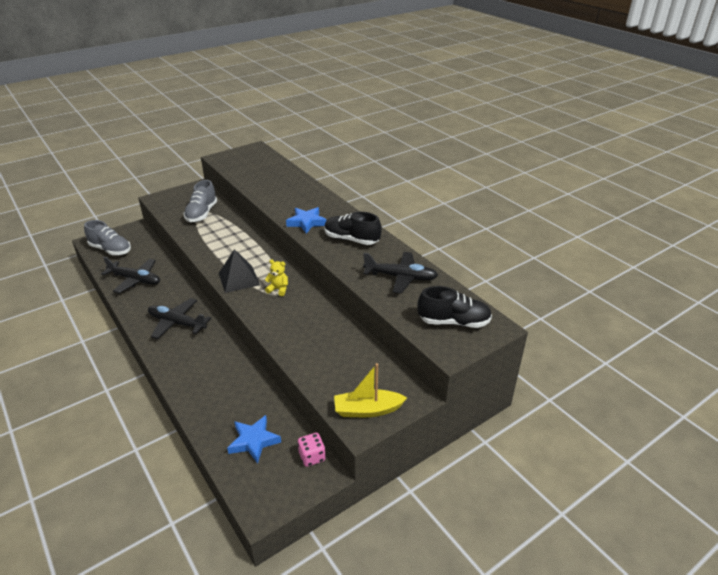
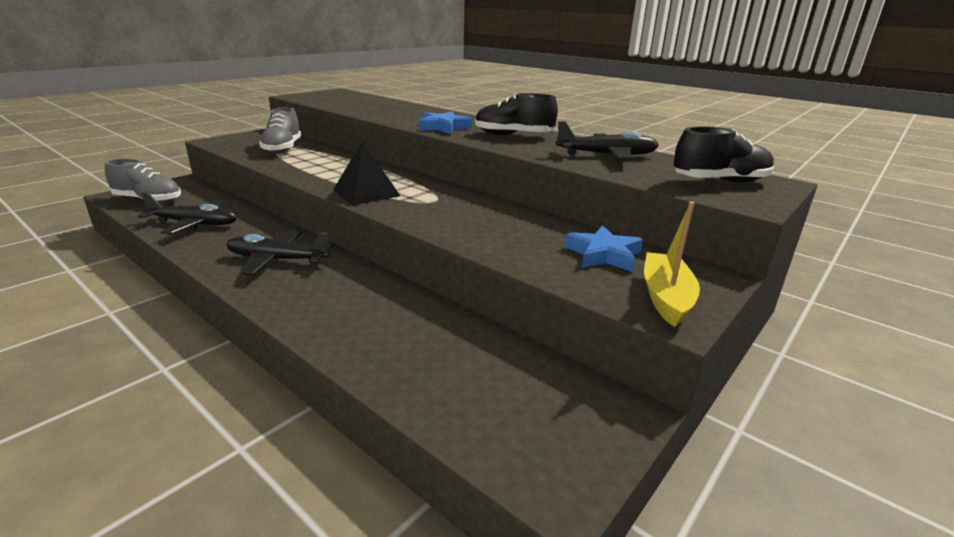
camera: 15 degrees left, 10 degrees down
(254, 441) = (479, 384): blue star -> blue star (603, 254)
(278, 289) = (429, 198): yellow teddy bear -> none
(312, 456) = (592, 391): pink dice -> none
(367, 410) = (666, 297): yellow boat -> yellow boat turned 120 degrees clockwise

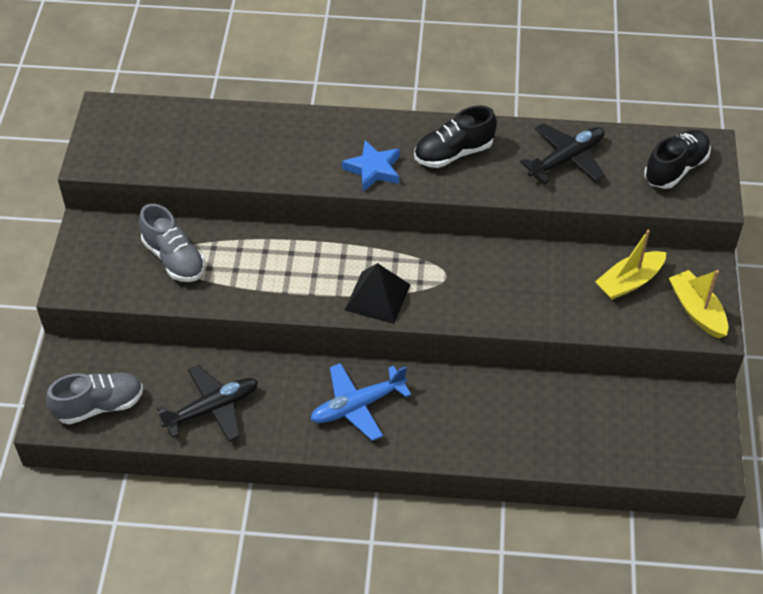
camera: 35 degrees left, 25 degrees up
(277, 260) = (357, 406): black plane -> blue plane
(603, 254) = (629, 282): blue star -> yellow boat

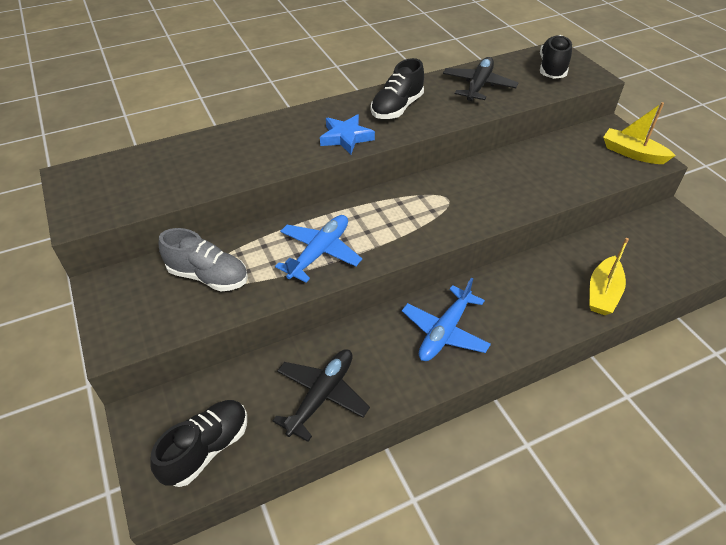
camera: 30 degrees left, 5 degrees down
(99, 406) = (206, 449): grey shoe -> black shoe
(282, 278) = (320, 252): none -> blue plane
(377, 297) = (409, 234): black pyramid -> none
(629, 282) = (573, 153): yellow boat -> yellow boat (603, 293)

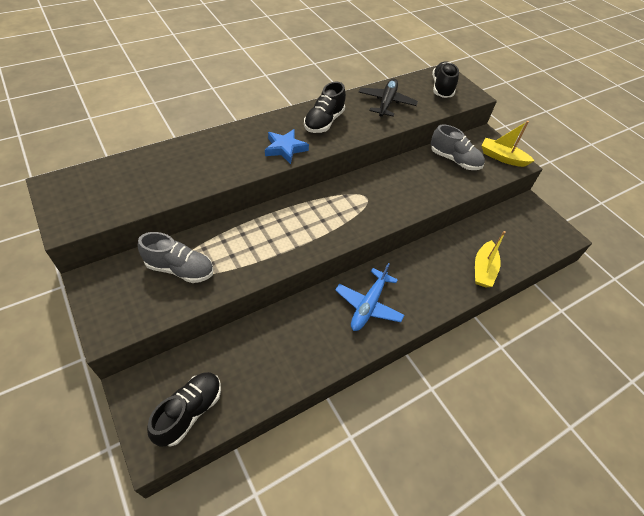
camera: 10 degrees left, 5 degrees up
(320, 252) = (269, 246): blue plane -> none
(322, 396) = (277, 362): black plane -> none
(567, 156) = (454, 160): none -> grey shoe

